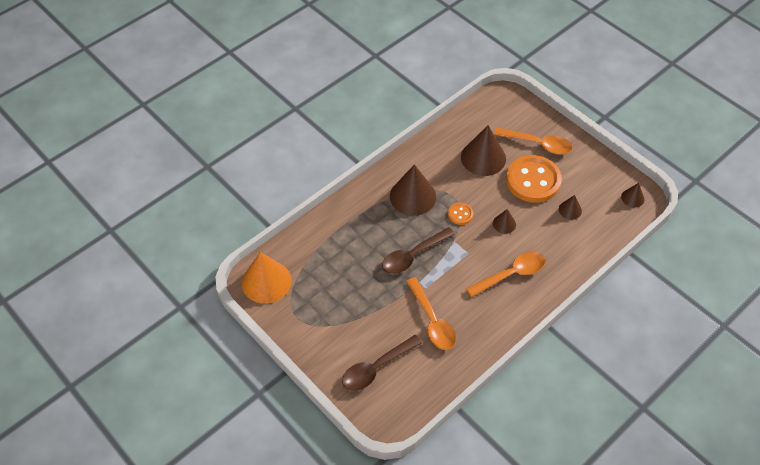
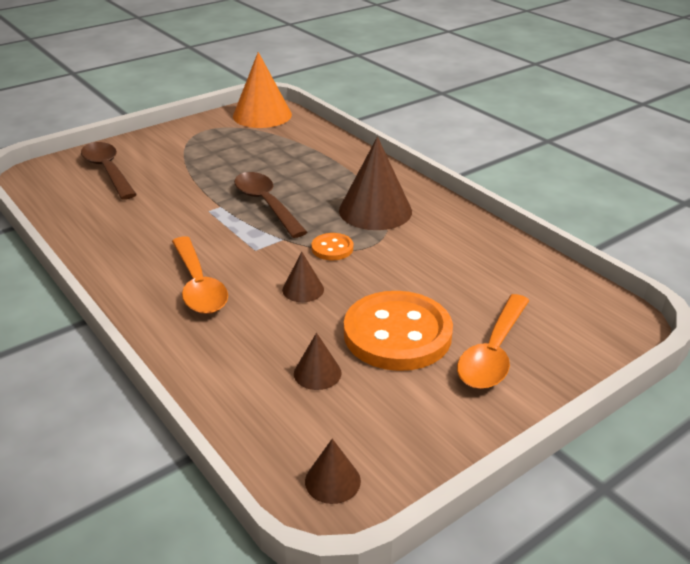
camera: 95 degrees right, 20 degrees down
(432, 320) = (152, 211): orange spoon -> none
(483, 158) = (454, 282): brown cone -> none

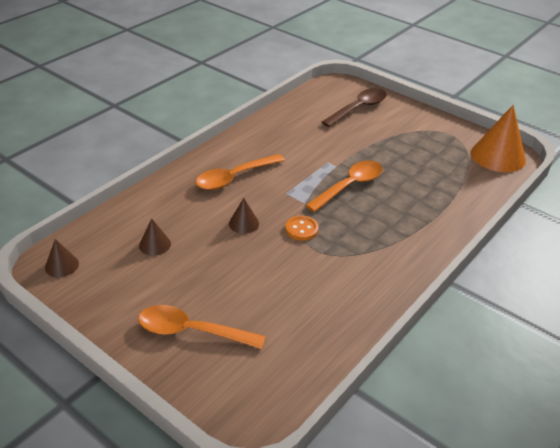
camera: 75 degrees right, 5 degrees up
(266, 204) = (349, 186): brown spoon -> orange spoon
(375, 210) = (369, 245): brown cone -> none
(397, 334) = (203, 277): orange button -> none

